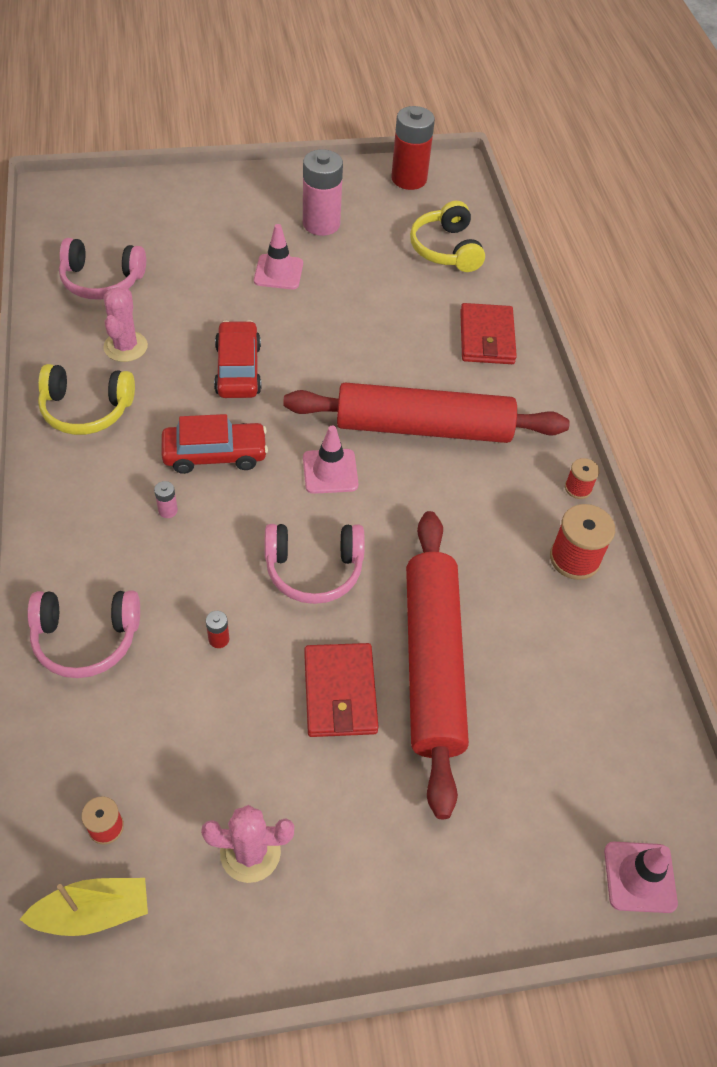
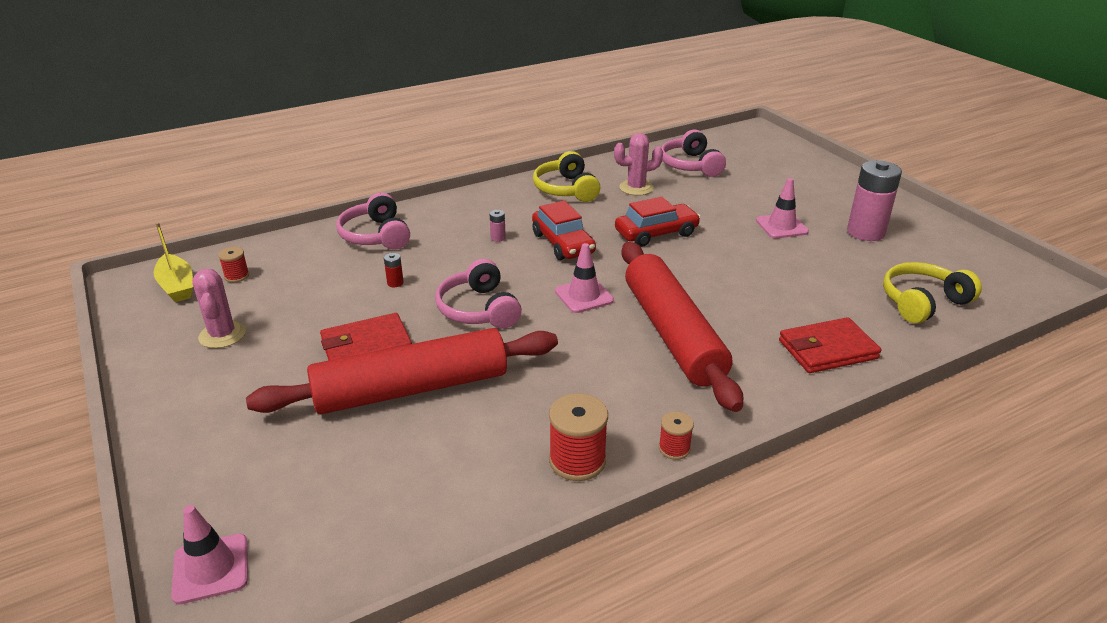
camera: 75 degrees right, 20 degrees down
(409, 179) = (992, 262): red battery -> none

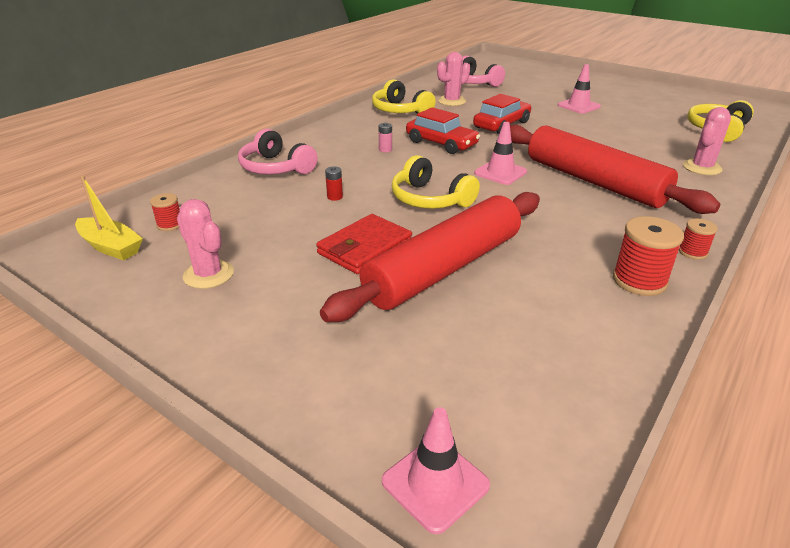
camera: 25 degrees left, 0 degrees up
(479, 309) = (430, 199): pink headphones -> yellow headphones
(827, 350) = (702, 168): red wallet -> pink cactus
(865, 232) = (633, 100): pink battery -> none

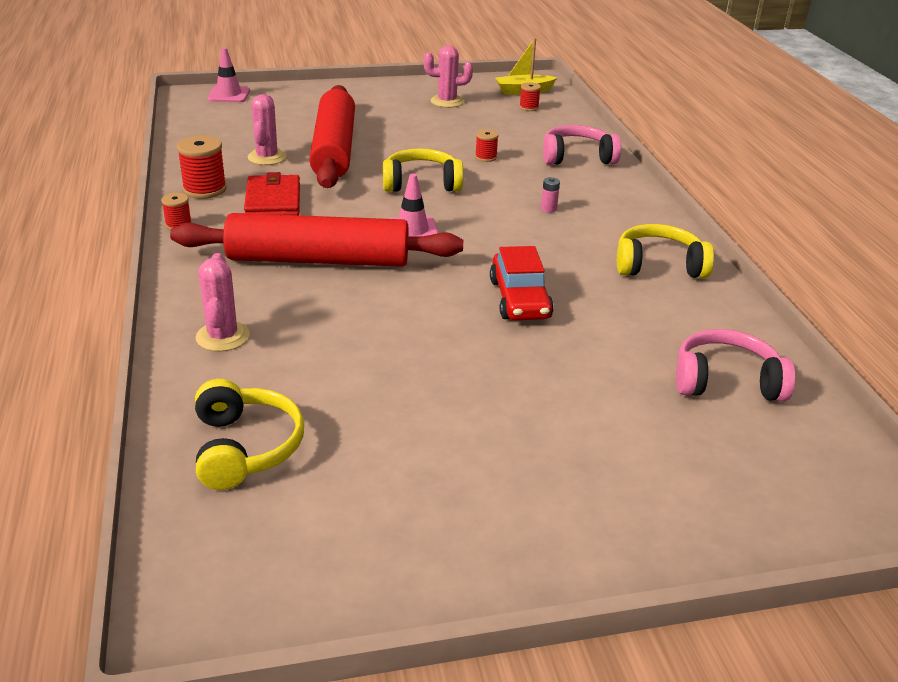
camera: 130 degrees right, 0 degrees up
(335, 197) = (486, 157): red battery -> red spool
(365, 248) = (399, 140): red wallet -> red wallet (273, 201)
(441, 143) = (521, 239): red car -> none
(451, 101) = (652, 315): pink cactus -> pink cactus (267, 157)
(578, 106) = (497, 402): pink traffic cone -> none

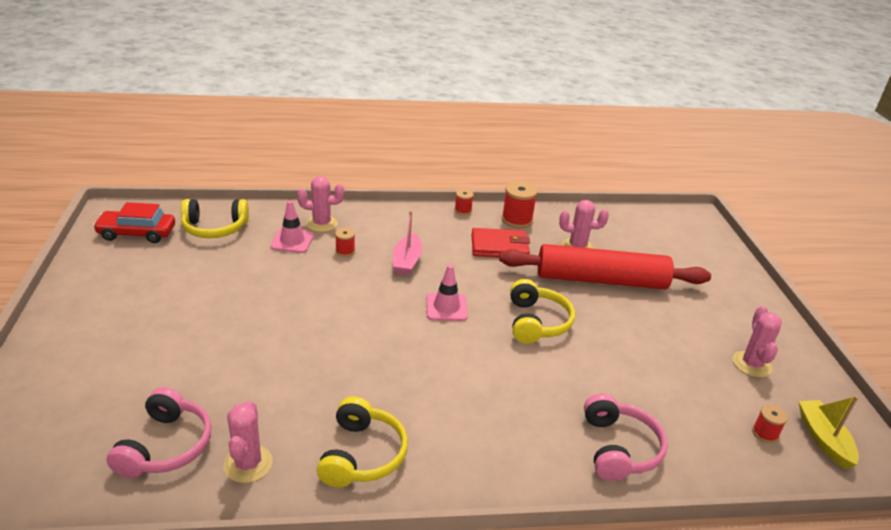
camera: 95 degrees right, 0 degrees up
(229, 95) = (705, 233): pink traffic cone -> pink traffic cone (292, 241)
(318, 260) = (407, 261): red rolling pin -> pink boat
(486, 157) = (603, 372): red spool -> red spool (345, 251)
(519, 299) = (327, 349): red car -> red car (137, 233)
(548, 209) = (486, 397): pink battery -> none
(712, 325) = (248, 464): none -> pink cactus

